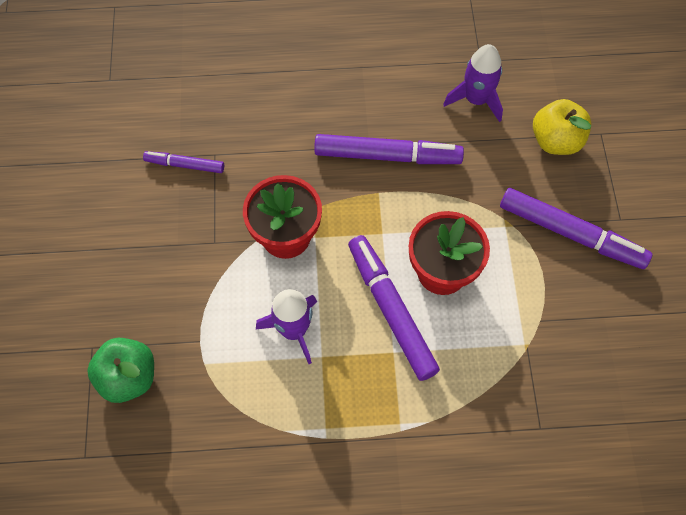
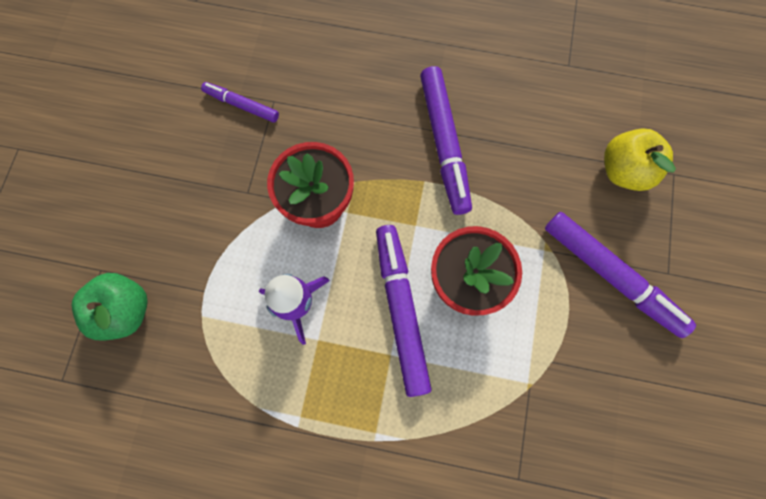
camera: 15 degrees right, 10 degrees up
(387, 156) = (444, 144): purple marker -> purple marker turned 60 degrees clockwise
(476, 100) = (552, 106): purple rocket -> none

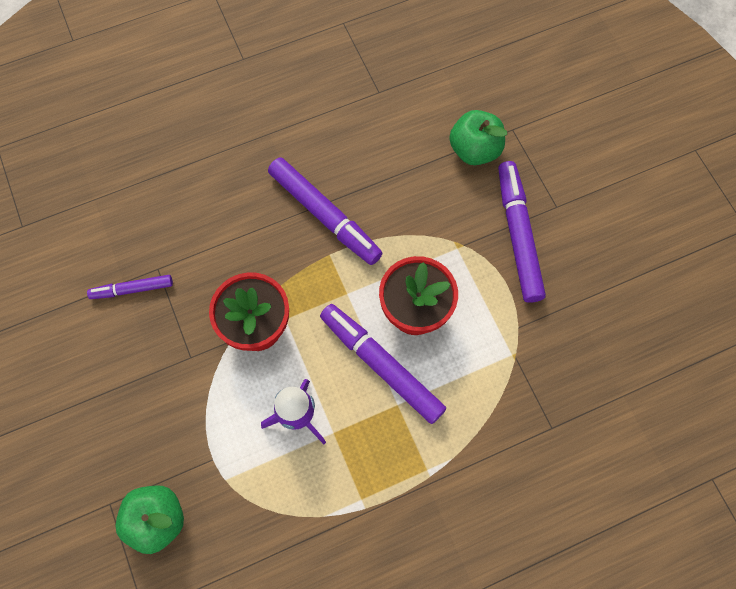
camera: 35 degrees left, 5 degrees down
(611, 275) = (518, 235): purple marker -> purple marker turned 105 degrees counterclockwise
(623, 170) = (474, 150): yellow apple -> green apple

